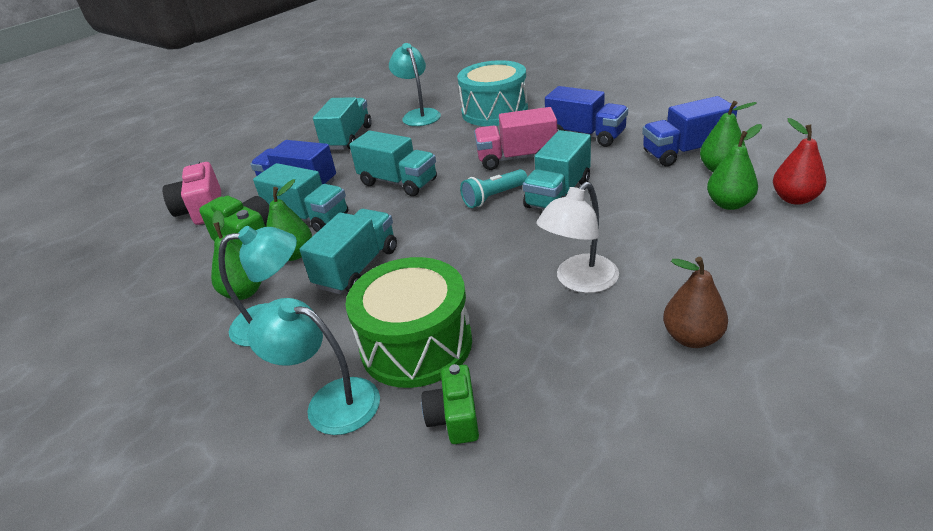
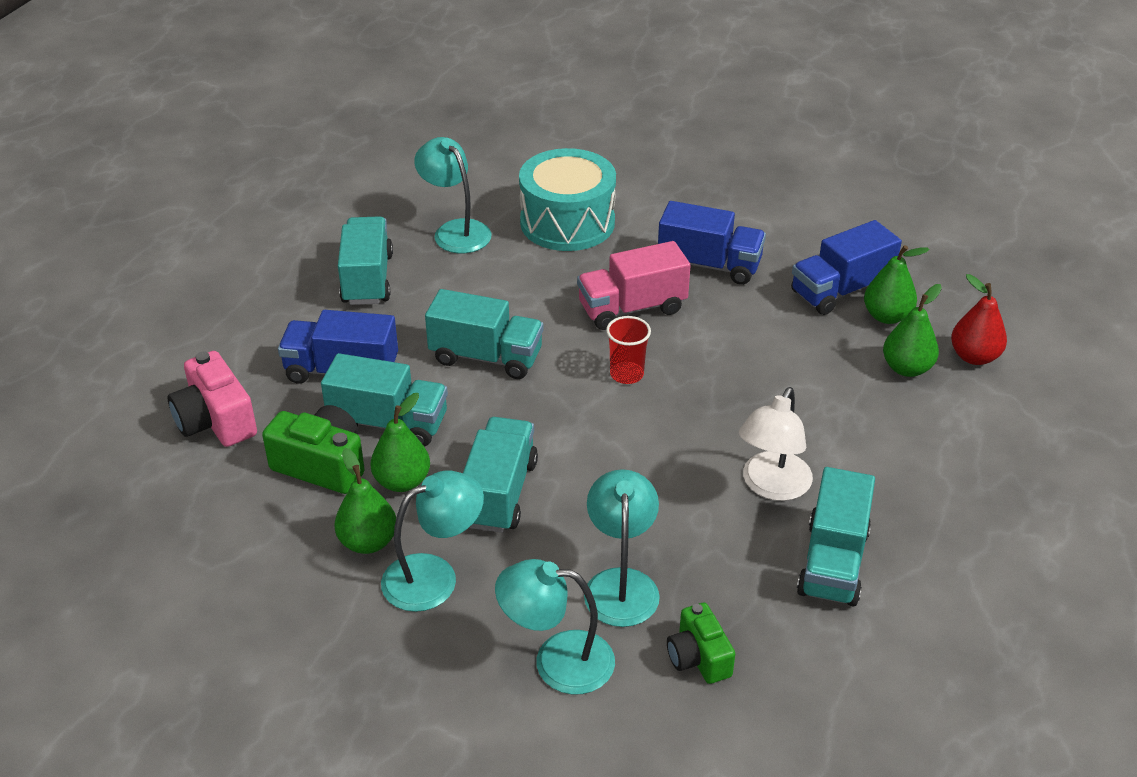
camera: 20 degrees left, 5 degrees up
(416, 344) = (621, 584): green drum -> turquoise lamp
(493, 197) = (626, 374): turquoise flashlight -> red cup
(558, 194) = (706, 365): turquoise truck -> turquoise truck (832, 562)
(692, 337) = (904, 541): brown pear -> none

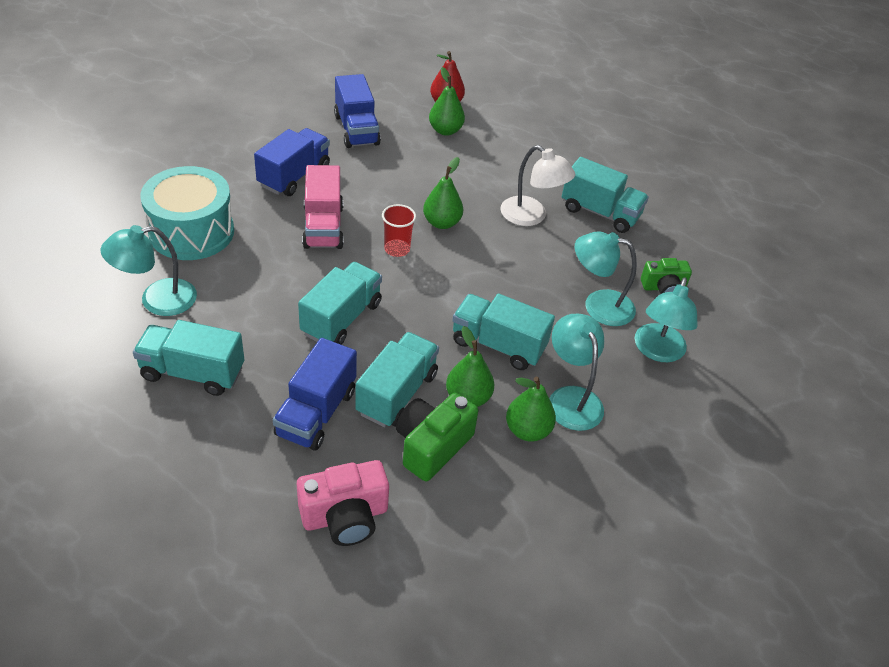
camera: 80 degrees left, 5 degrees up
(887, 316) = (392, 121): green pear -> green pear (442, 223)

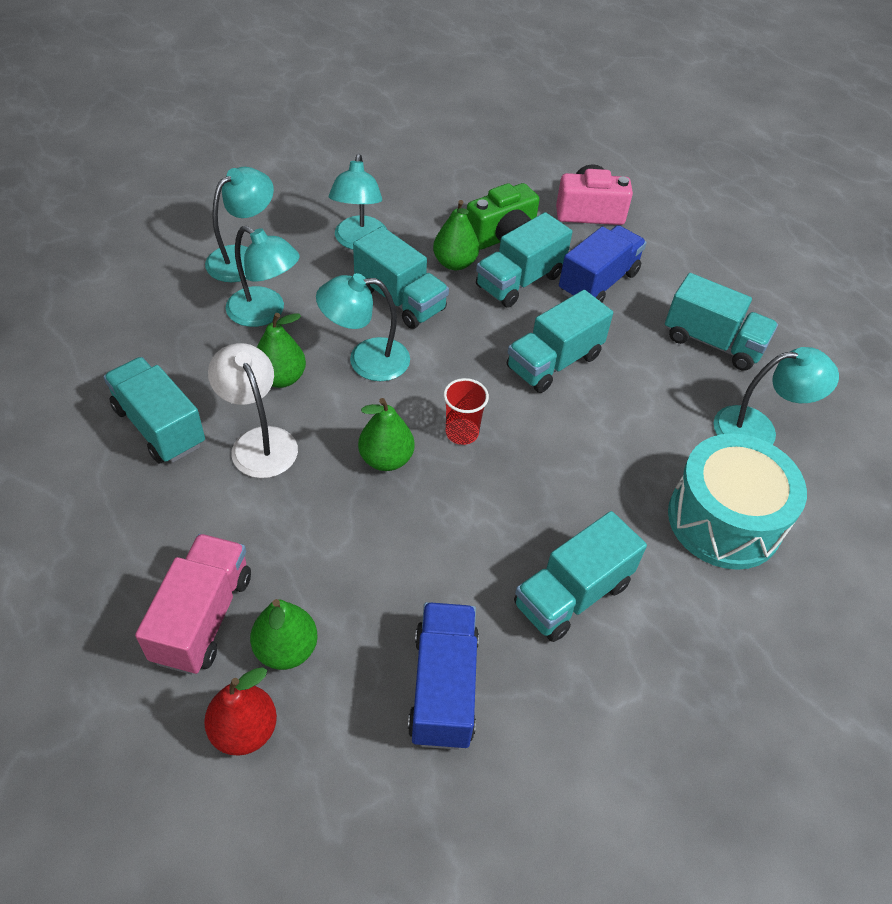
camera: 160 degrees left, 5 degrees up
(294, 176) = (572, 594): blue truck -> turquoise truck
(323, 227) = (547, 489): pink truck -> pink truck (203, 617)
(495, 286) = (366, 360): none -> turquoise lamp
(527, 430) = (415, 229): green pear -> green pear (281, 378)
(663, 288) = (174, 314): green camera -> none

